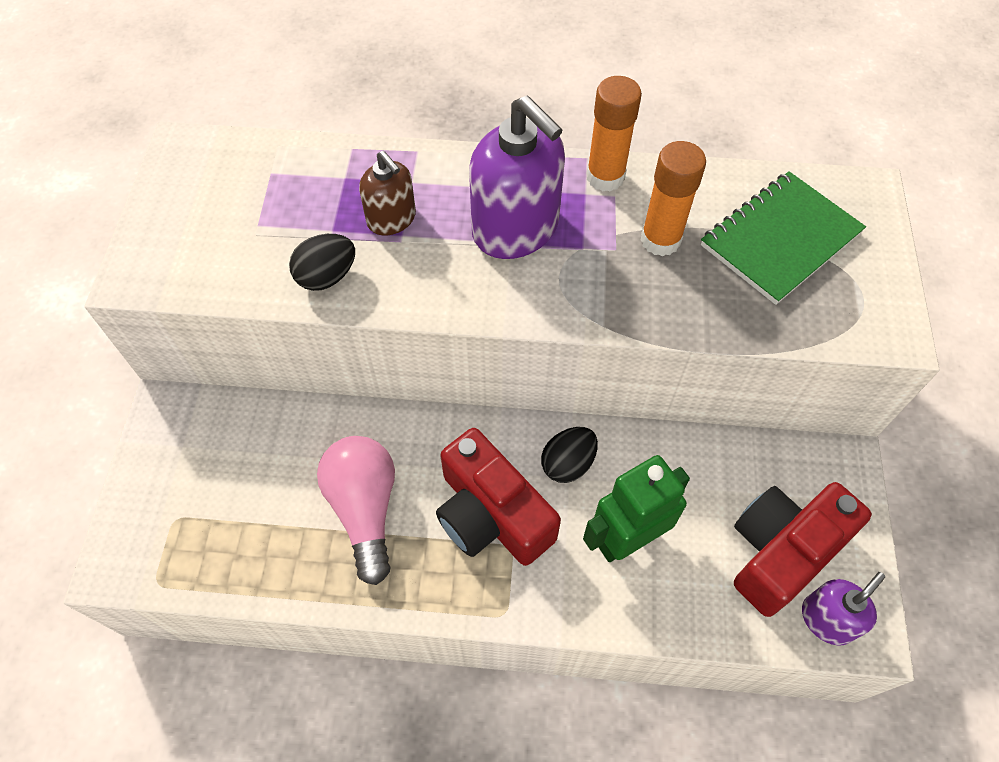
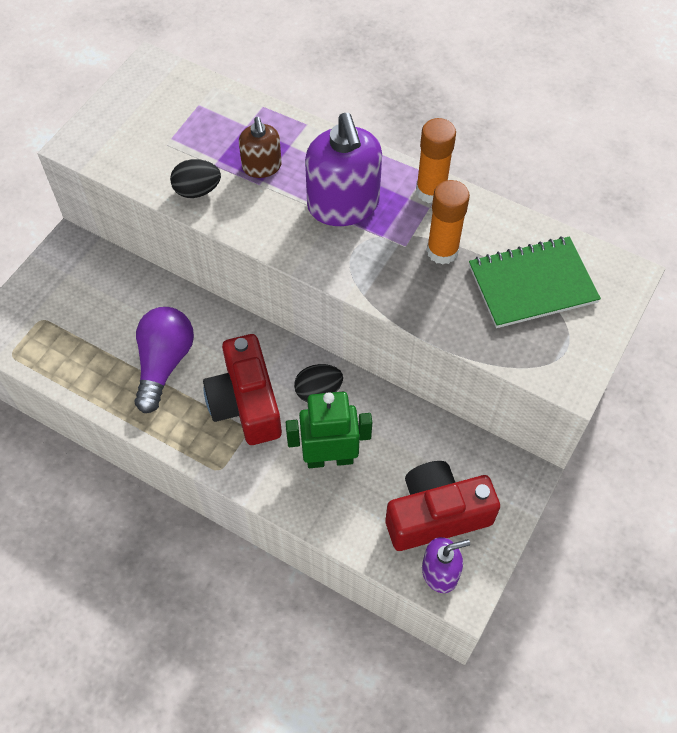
camera: 25 degrees right, 0 degrees up
(365, 509) = (164, 363): pink light bulb -> purple light bulb

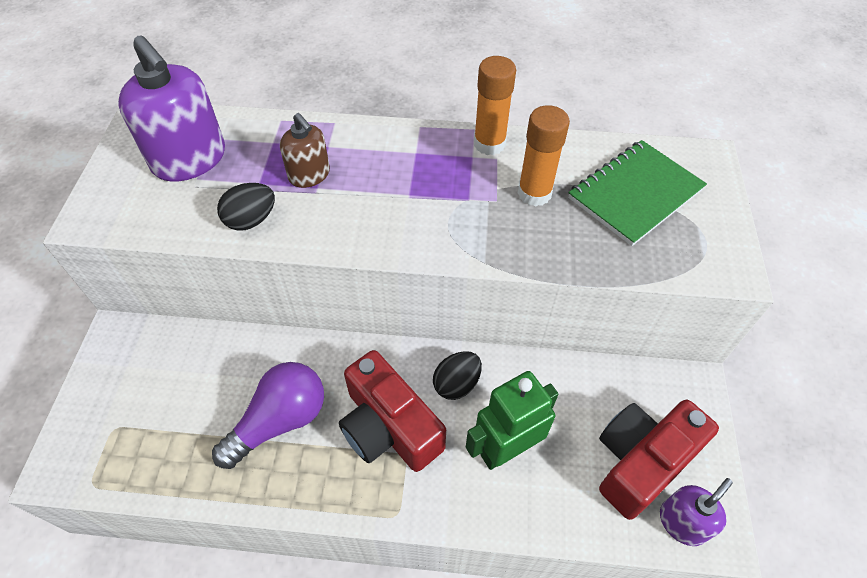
camera: 25 degrees left, 5 degrees down
(164, 363) = (279, 421): purple light bulb -> purple light bulb turned 60 degrees clockwise
(343, 205) = (413, 184): purple soap dispenser -> purple soap dispenser (189, 159)

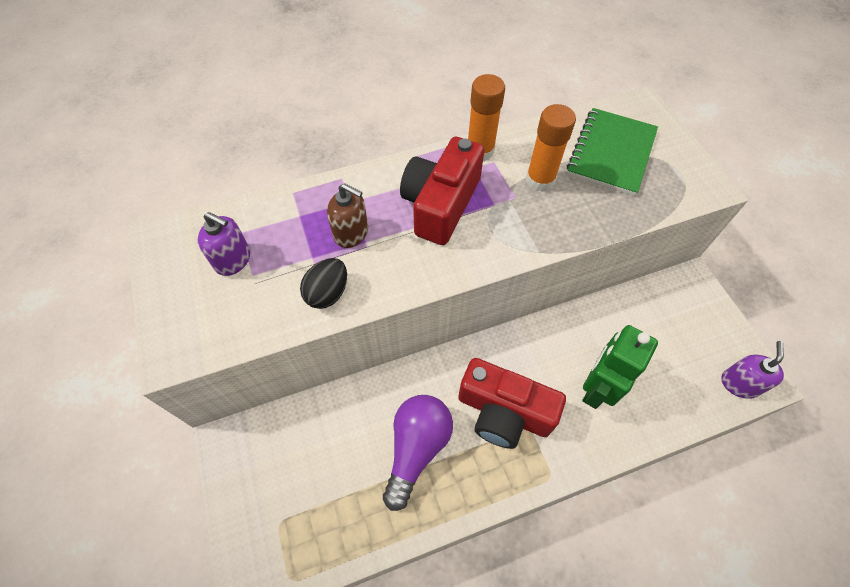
camera: 25 degrees left, 5 degrees up
(189, 159) = (233, 260): purple soap dispenser -> purple soap dispenser, size x0.56
(456, 384) = (533, 354): black egg -> none
(641, 461) = (690, 353): red camera -> red camera (441, 204)

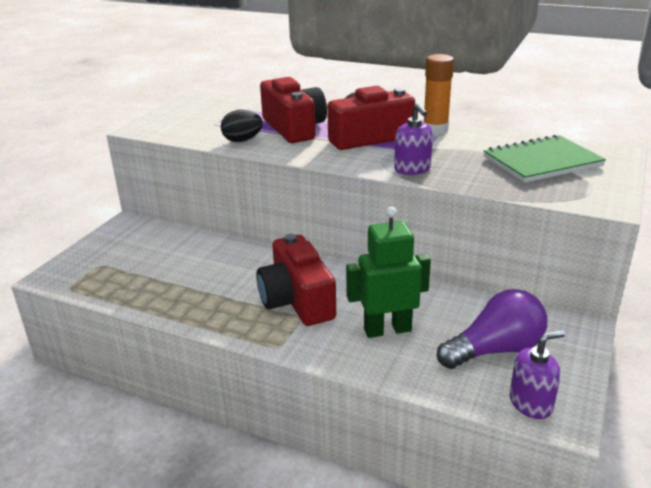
camera: 45 degrees right, 30 degrees down
(233, 260) = (218, 114): purple soap dispenser -> purple soap dispenser (412, 169)
(351, 233) = (294, 128): brown soap dispenser -> red camera
(416, 448) = (215, 282): purple light bulb -> purple light bulb (495, 350)
(540, 180) = (457, 152): orange glue stick -> none

